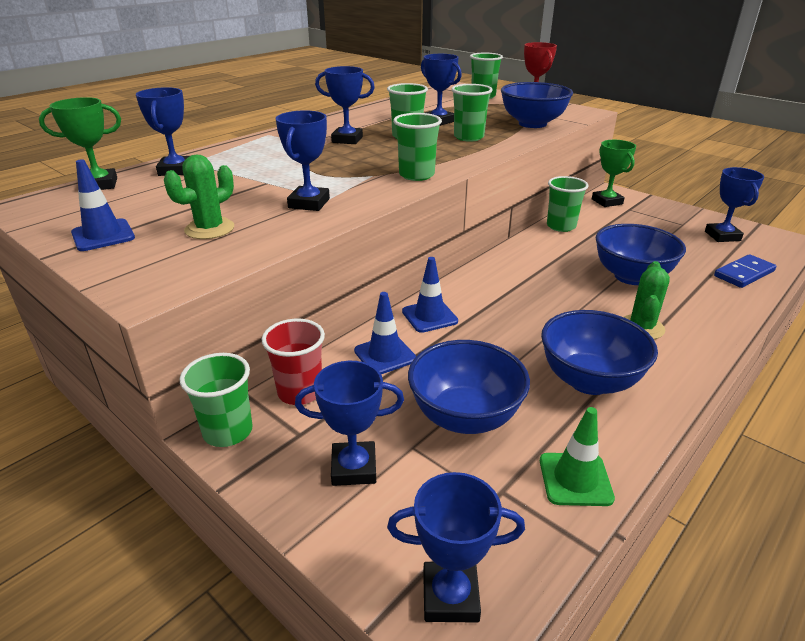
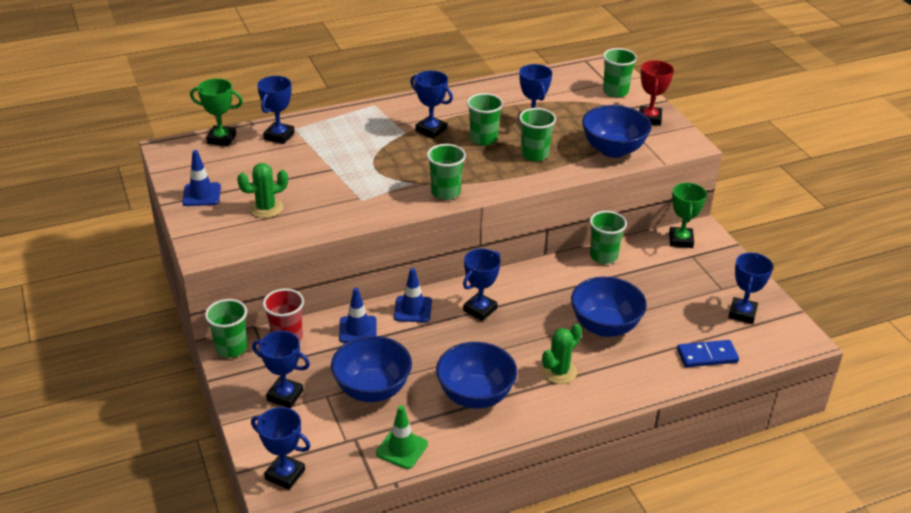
camera: 25 degrees right, 5 degrees up
(309, 203) = (344, 201): blue trophy -> blue trophy (480, 309)

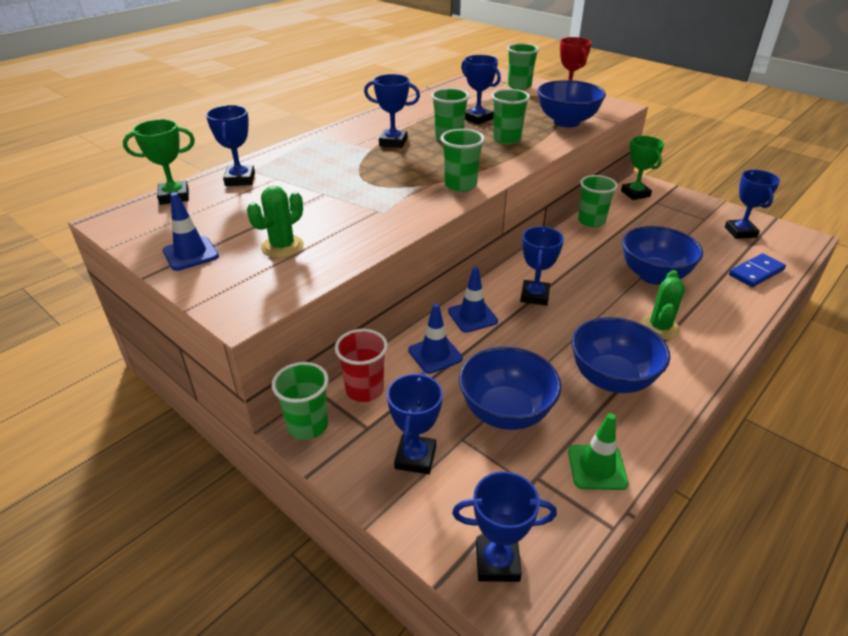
camera: 25 degrees left, 0 degrees up
(285, 395) = (415, 457): blue trophy -> blue trophy turned 75 degrees counterclockwise

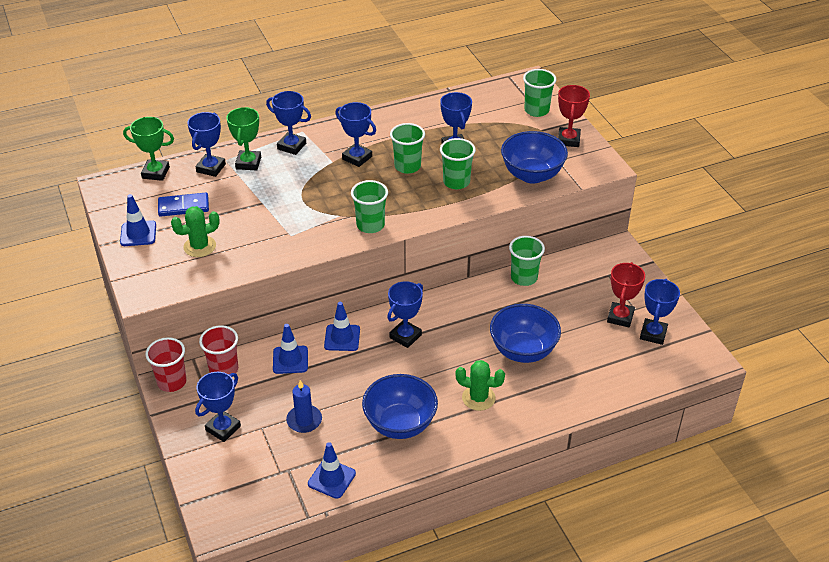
camera: 25 degrees right, 5 degrees up
(308, 425) = (172, 382): green cup -> red cup
(497, 562) = (224, 506): blue trophy -> blue trophy (291, 146)
(506, 412) = (304, 420): blue bowl -> blue candle
(597, 467) = (331, 478): green traffic cone -> blue traffic cone
(635, 194) = (598, 259): green trophy -> green trophy (248, 163)
(659, 327) = (478, 398): green cactus -> green cactus turned 60 degrees clockwise
(701, 228) = (620, 317): none -> red trophy
(756, 272) = (618, 379): blue domino -> blue domino (183, 207)

